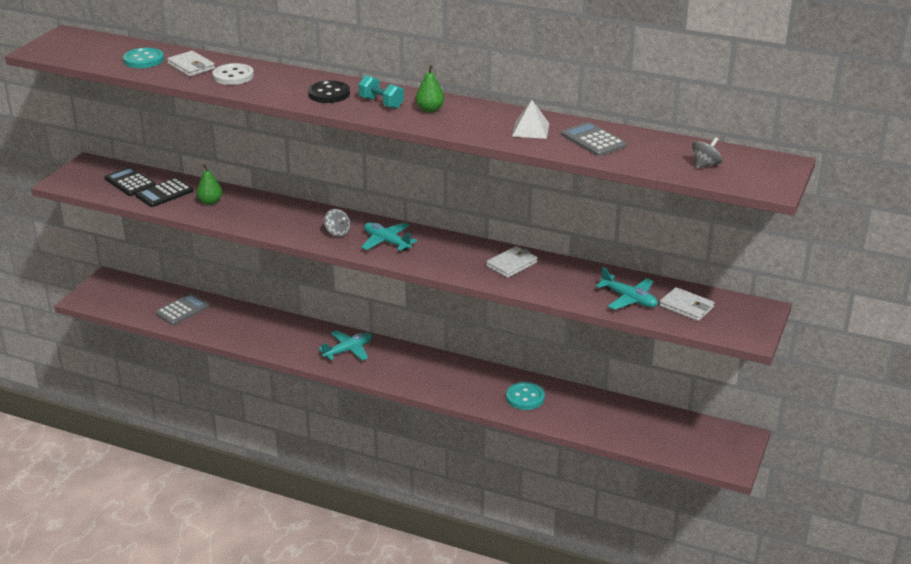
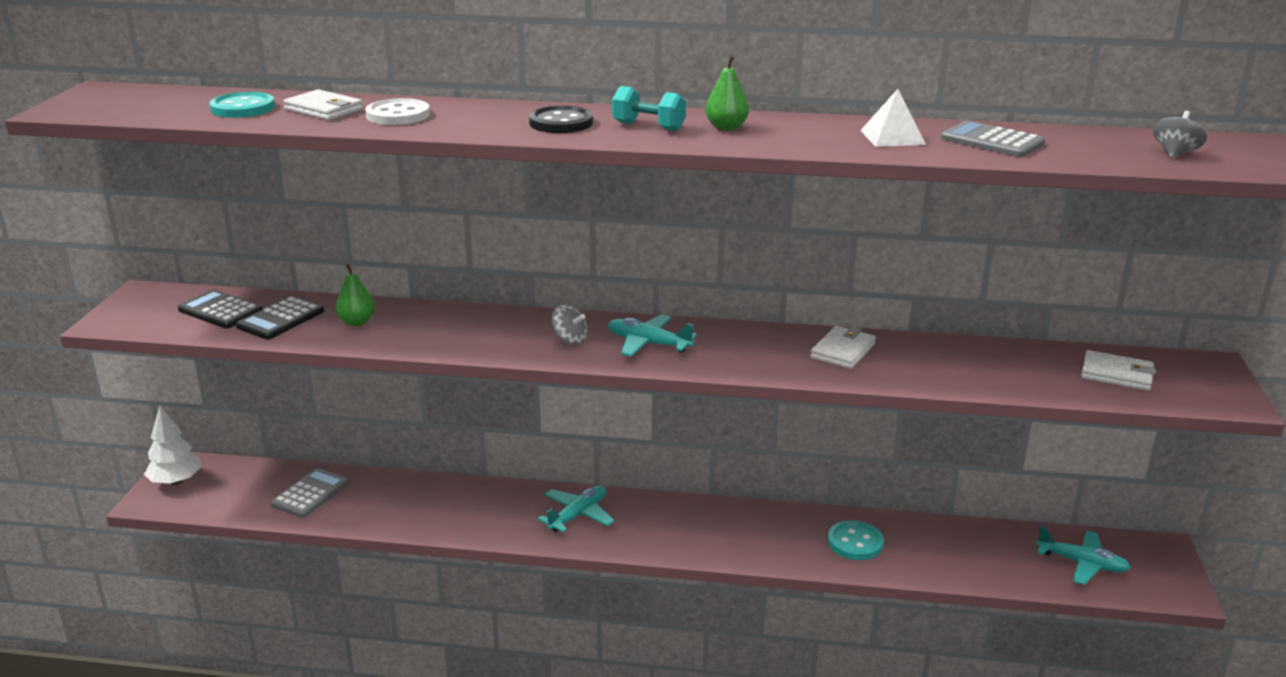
camera: 15 degrees left, 5 degrees down
(102, 289) = (176, 481): none -> white tree
(629, 299) = (1034, 374): turquoise plane -> turquoise plane (1082, 563)

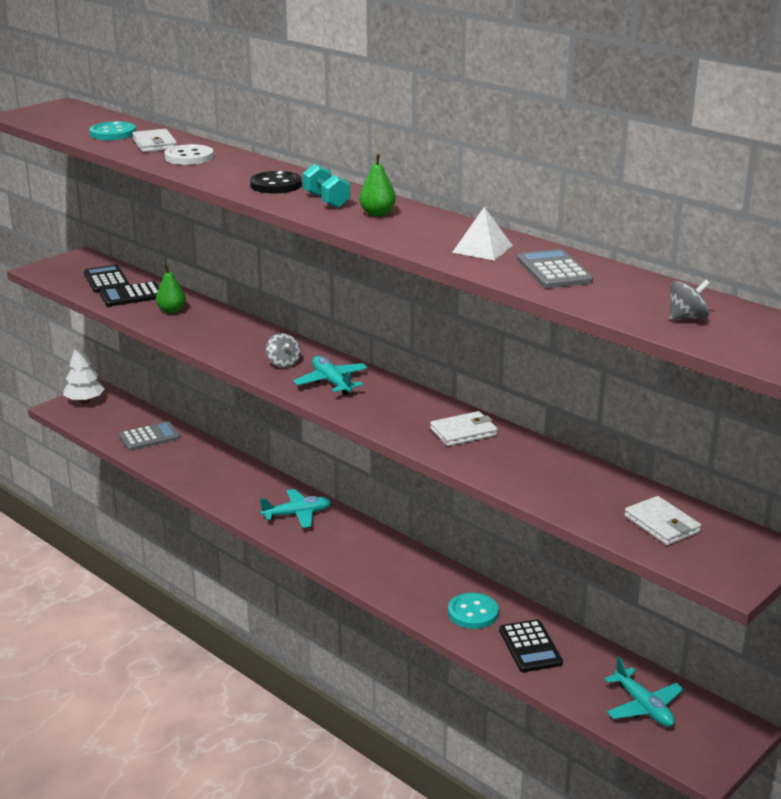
camera: 35 degrees right, 0 degrees up
(938, 552) = (530, 647): none -> black calculator

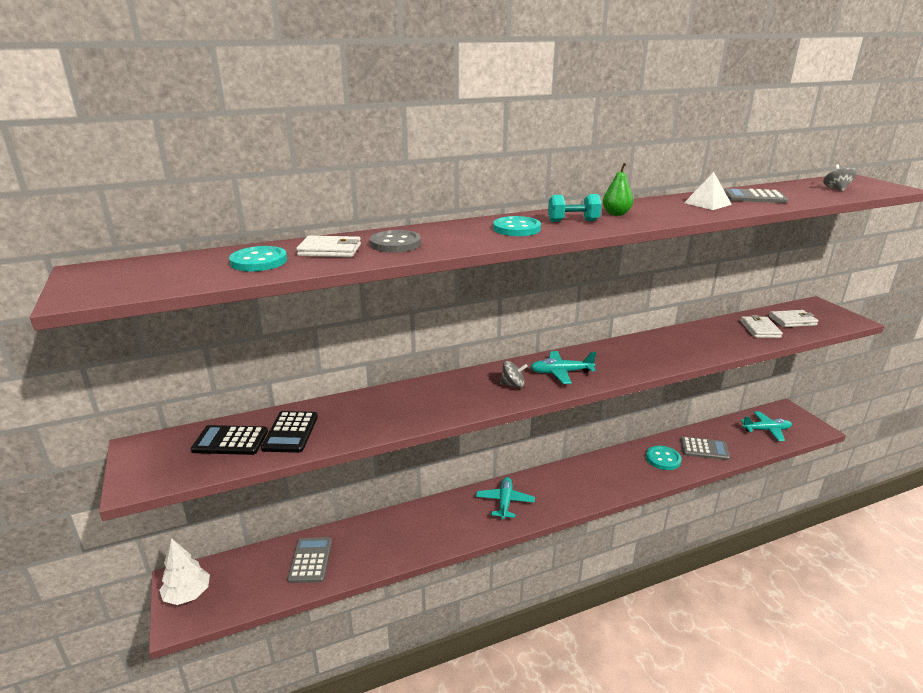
camera: 65 degrees left, 0 degrees up
(171, 310) = (353, 416): green pear -> none
(189, 157) = (395, 244): white button -> grey button
(276, 185) = (516, 228): black button -> turquoise button
(463, 432) = (664, 345): white wallet -> white wallet (760, 329)
(530, 647) = (704, 449): black calculator -> grey calculator

